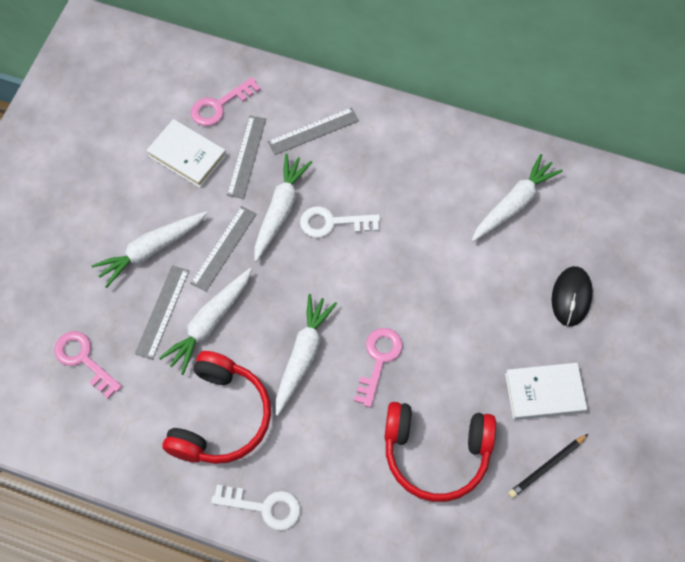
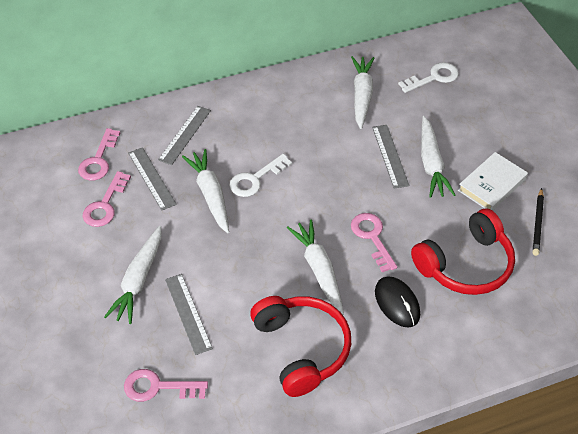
camera: 40 degrees left, 15 degrees down
(187, 155) = (105, 205): white book -> pink key
(209, 323) = (232, 296): white carrot -> white carrot (431, 164)
(224, 248) = (193, 243): grey ruler -> grey ruler (390, 156)
(264, 507) = (391, 381): white key -> white key (433, 78)
(571, 297) = (450, 123): black mouse -> black mouse (397, 303)

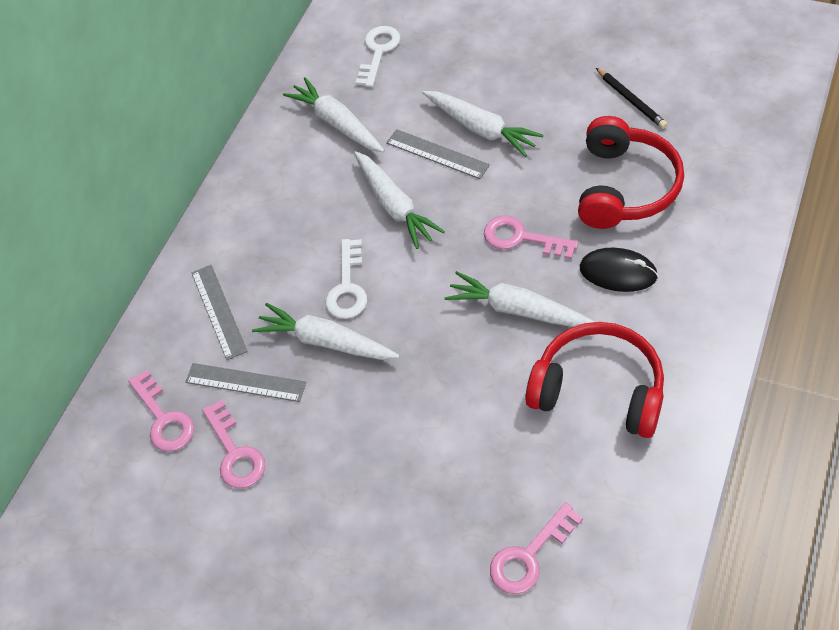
camera: 40 degrees left, 5 degrees up
(138, 280) = (373, 485): white carrot -> white carrot (395, 206)
(188, 313) = (461, 465): grey ruler -> none
(492, 185) = (553, 101): white book -> none

